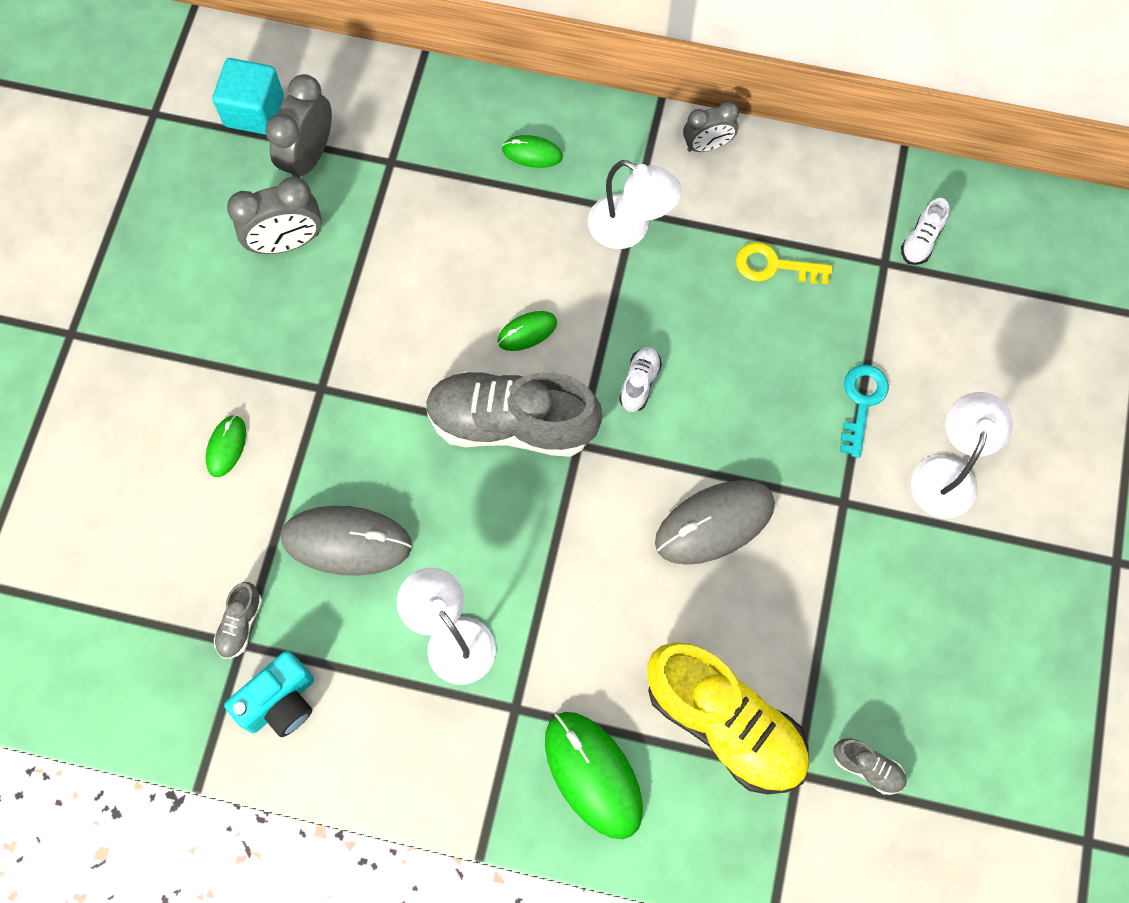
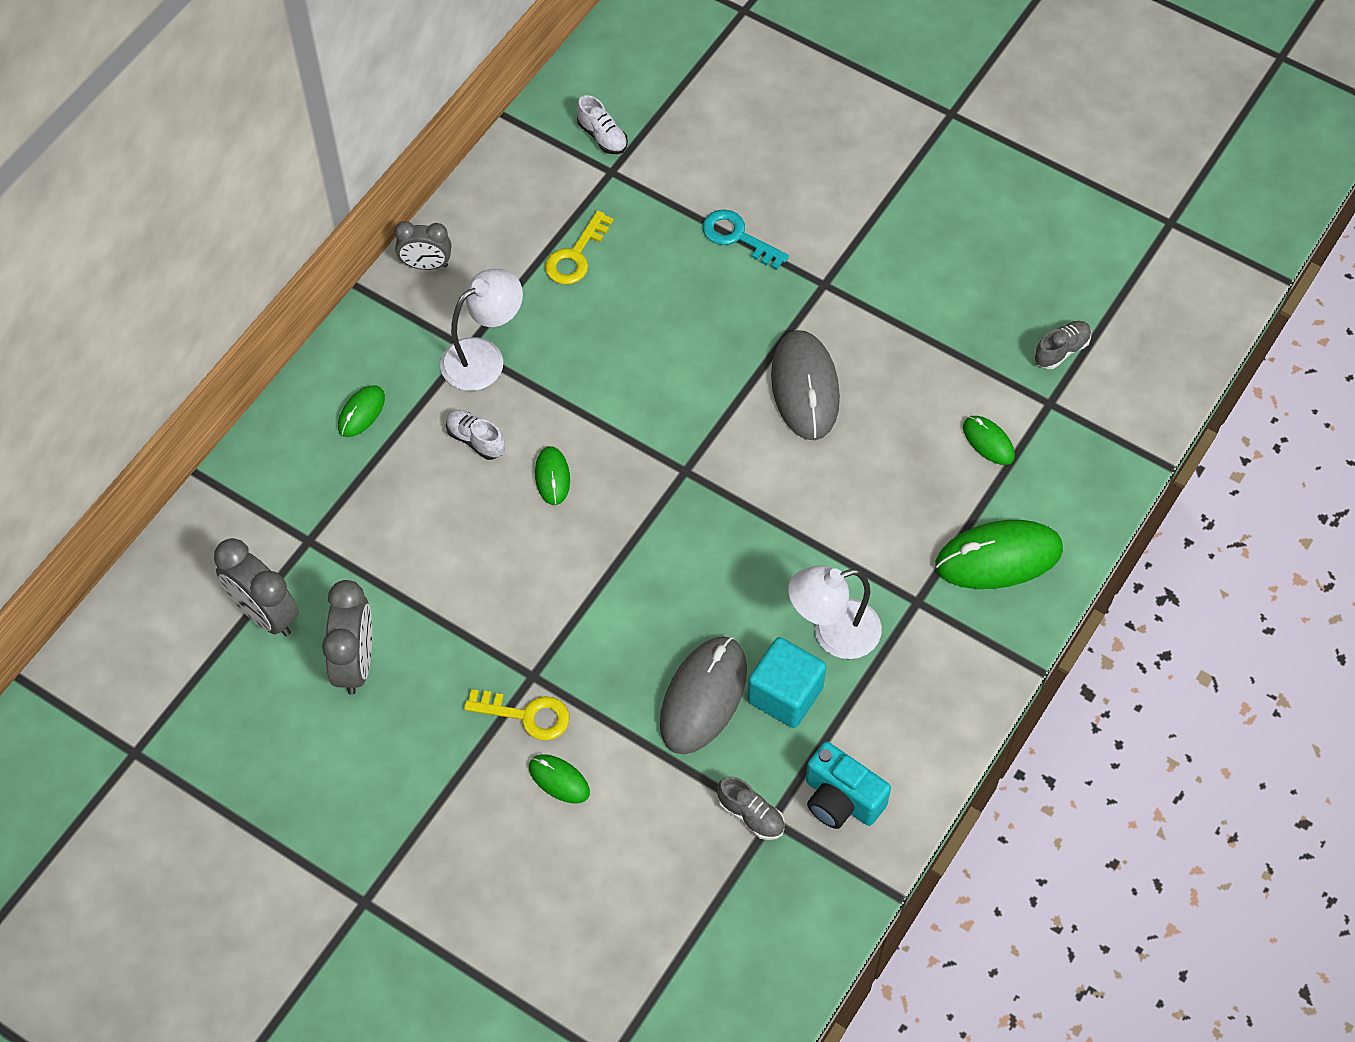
camera: 70 degrees left, 10 degrees down
(254, 111) = (183, 652): turquoise cube -> turquoise cube (785, 694)
(280, 397) = (526, 715): none -> yellow key
(280, 702) = (841, 799): turquoise camera -> turquoise camera turned 150 degrees clockwise
(511, 423) = (641, 519): grey shoe -> none
(639, 383) = (645, 401): white shoe -> white shoe (475, 440)
(707, 146) = (426, 265): grey clock -> grey clock turned 90 degrees clockwise
(725, 723) = (988, 441): yellow shoe -> green mouse
(947, 473) = (828, 200): white lamp -> none

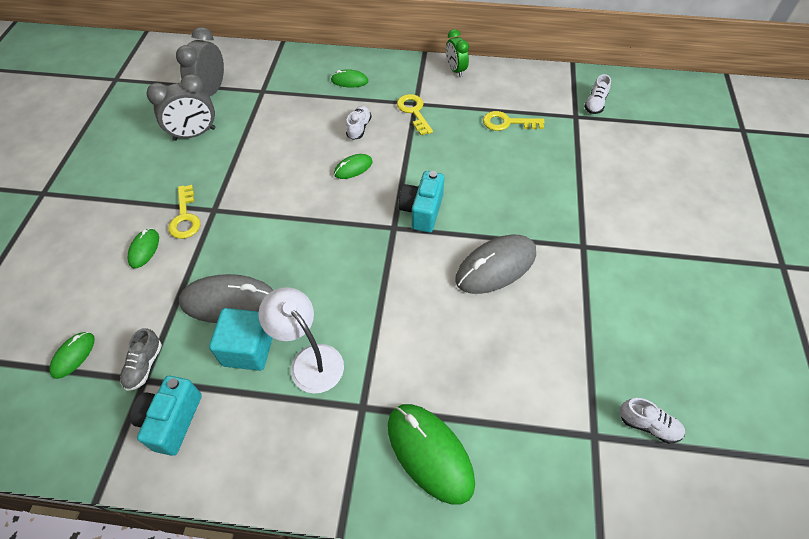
camera: 65 degrees right, 5 degrees down
(426, 265) = (455, 70): grey clock -> green clock
(484, 357) = (414, 112): white lamp -> yellow key
(676, 427) = (422, 211): none -> turquoise camera
(738, 237) = (580, 188): turquoise key -> none
(988, 441) = (529, 402): green mouse -> green mouse (73, 355)
(1061, 350) = (648, 425): grey shoe -> white shoe

